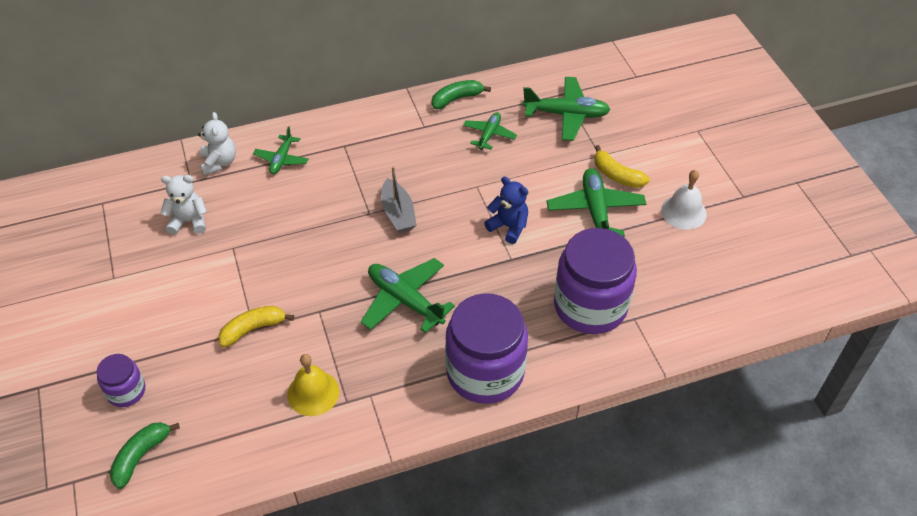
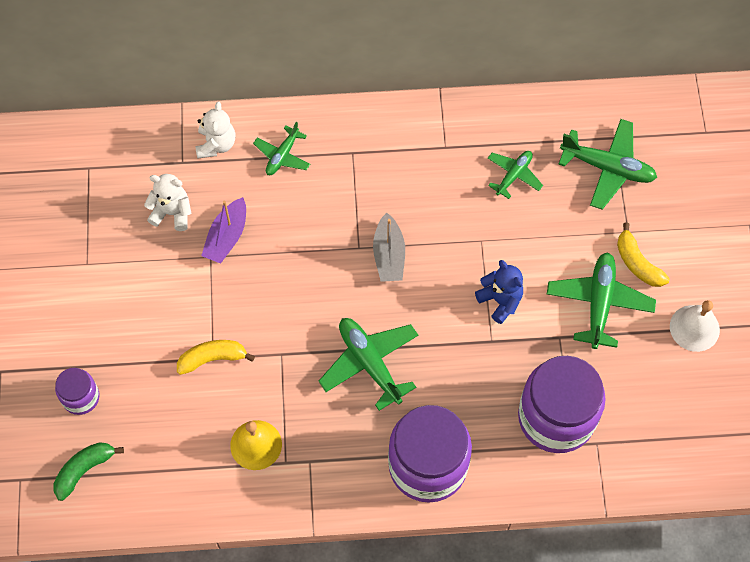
camera: 15 degrees right, 15 degrees up
(245, 229) = (227, 237): none -> purple boat
(457, 99) = (491, 117): green banana -> none

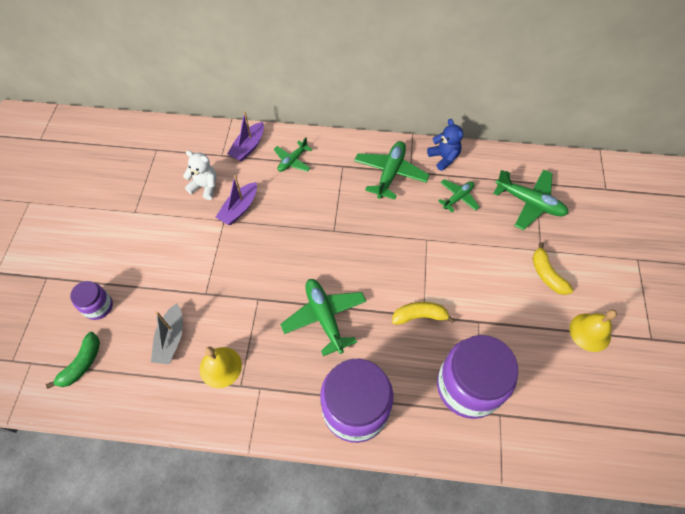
camera: 10 degrees right, 5 degrees down
(84, 470) = (82, 364): green banana -> green banana turned 150 degrees clockwise
(212, 358) = (205, 294): yellow banana -> yellow banana (419, 316)
(216, 144) = (248, 147): white teddy bear -> purple boat
(389, 255) = (355, 239): grey boat -> grey boat (171, 339)
(500, 300) = (435, 286): blue teddy bear -> blue teddy bear (443, 158)
(599, 303) = (513, 300): green plane -> green plane (390, 173)
(694, 328) = (590, 332): white bell -> yellow bell

